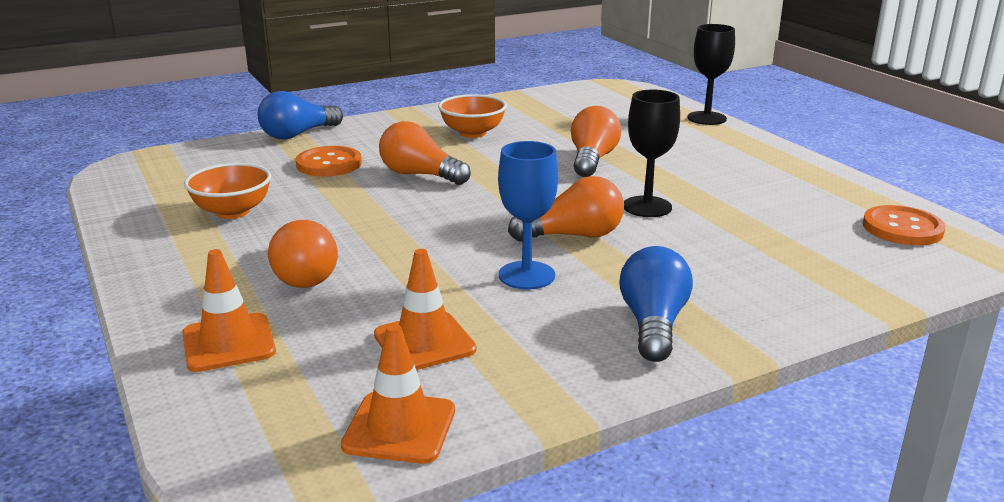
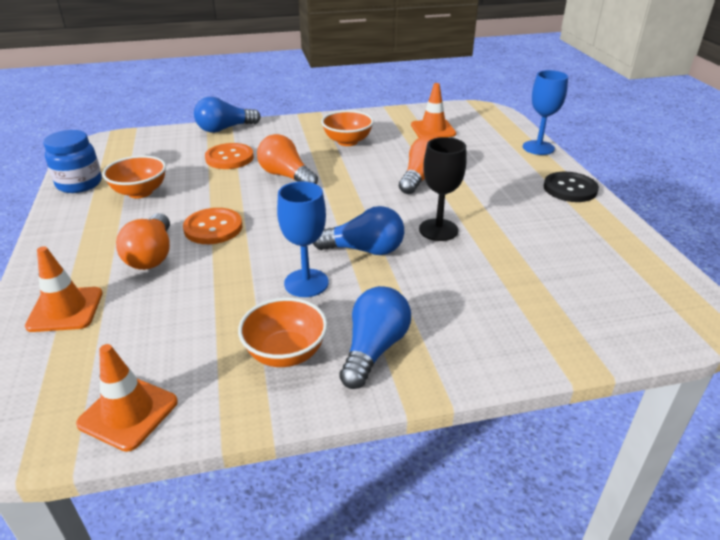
camera: 15 degrees right, 10 degrees up
(135, 212) = (79, 184): none -> blue jar
(424, 342) = (195, 334): orange traffic cone -> orange traffic cone (433, 129)
(552, 343) = (285, 353): none -> orange bowl
(573, 236) = (364, 250): orange light bulb -> blue light bulb
(706, 118) = (538, 148): black goblet -> blue goblet
(768, 153) = (570, 189): none -> black button
(902, 228) = (644, 284): orange button -> orange button (213, 228)

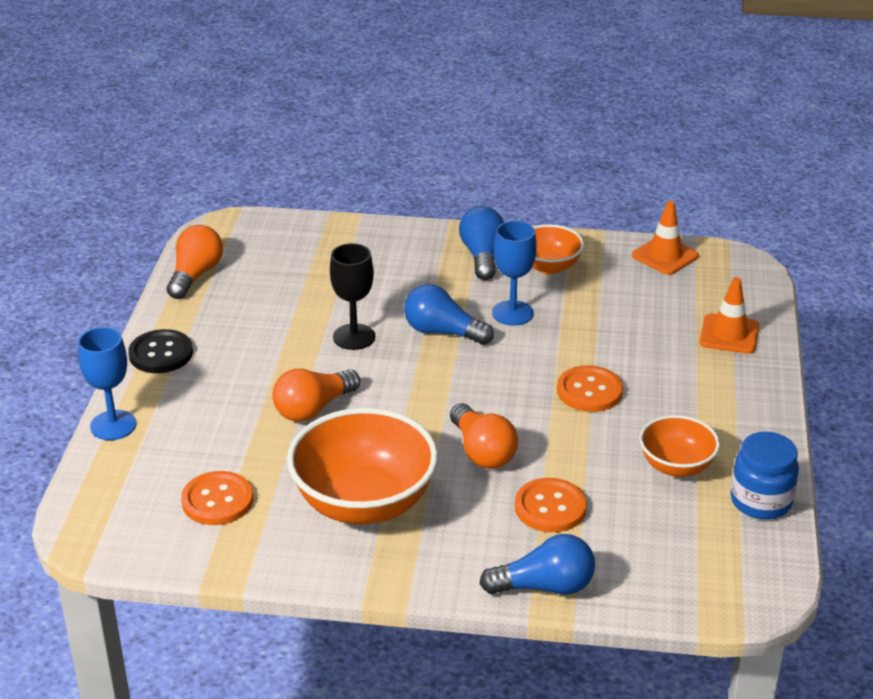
camera: 160 degrees left, 0 degrees up
(152, 255) = (655, 371): orange light bulb -> orange light bulb (195, 275)
(347, 141) = (364, 503): orange bowl -> orange bowl, size x1.81
(374, 349) = (482, 256): blue light bulb -> blue light bulb turned 135 degrees clockwise
(433, 129) = (217, 500): orange traffic cone -> orange button

